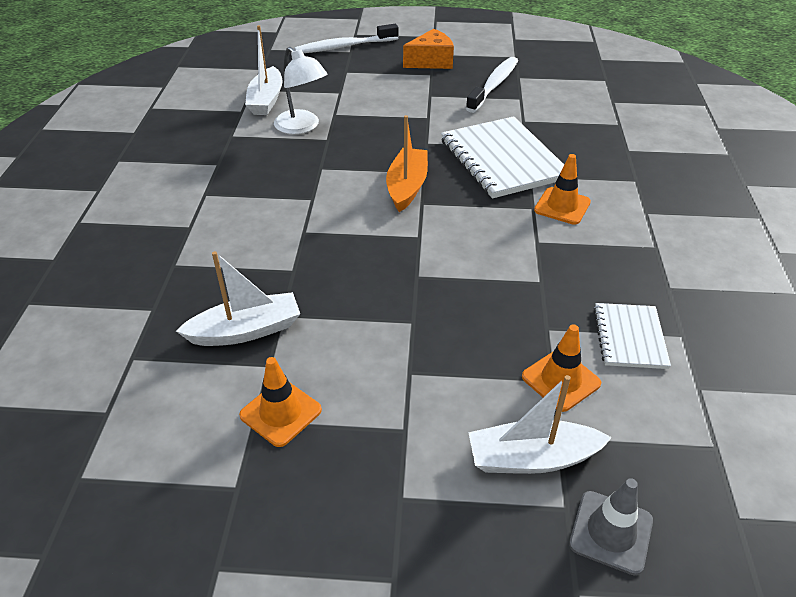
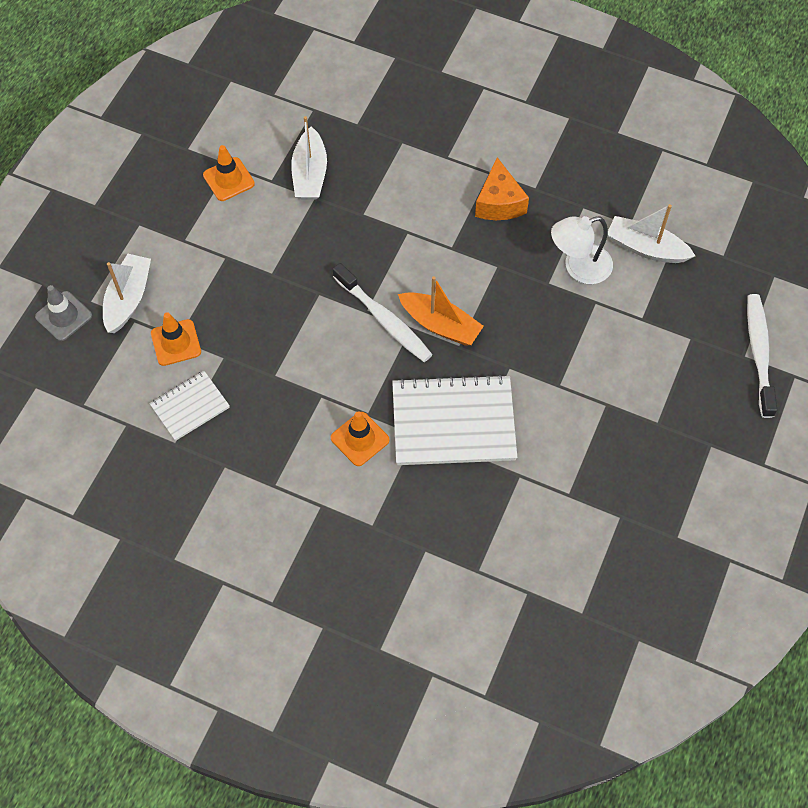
camera: 110 degrees right, 20 degrees up
(431, 61) = (690, 435): orange cheese -> orange cheese (499, 203)
(494, 85) = (609, 480): white toothbrush -> white toothbrush (384, 319)
(629, 337) = (190, 406): white notebook -> white notebook turned 60 degrees counterclockwise

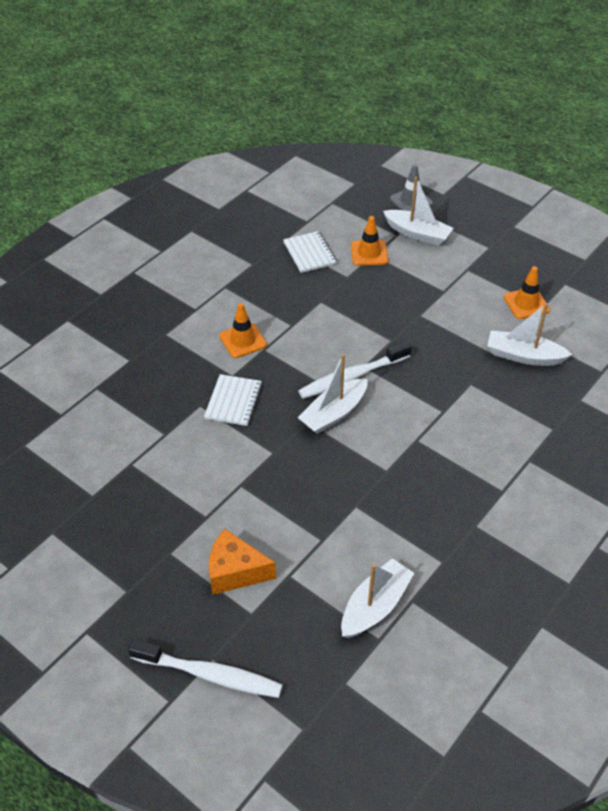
camera: 105 degrees right, 15 degrees down
(440, 325) = (334, 413): orange boat -> white boat
(453, 422) = (233, 401): white notebook -> white notebook, size x0.54
(499, 203) = (462, 489): orange cheese -> orange cheese (235, 571)
(578, 267) = (366, 537): white lamp -> none

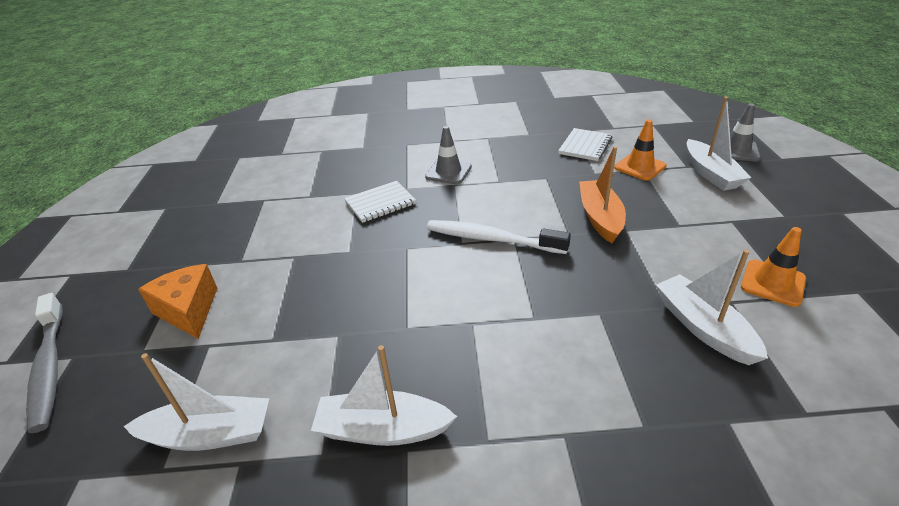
camera: 50 degrees right, 10 degrees down
(210, 674) = (49, 368): white toothbrush -> grey toothbrush
(243, 340) = (448, 172): orange traffic cone -> grey traffic cone
(334, 413) = (435, 255): white boat -> white boat (382, 429)
(395, 315) = (600, 217): none -> orange boat

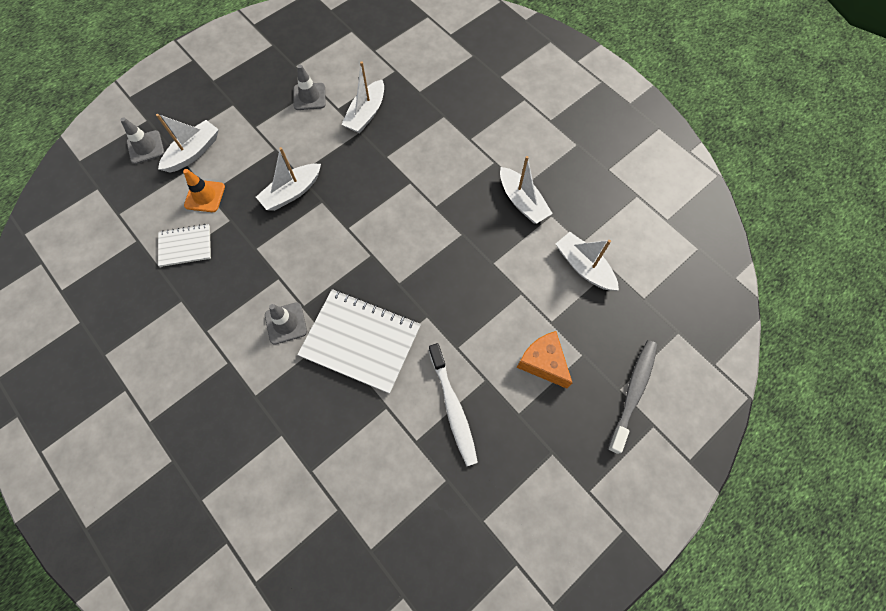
camera: 130 degrees left, 30 degrees up
(189, 310) = (543, 362): orange cheese -> orange cheese turned 120 degrees clockwise
(380, 203) = (361, 341): white notebook -> white notebook, size x1.85
(491, 239) = (356, 240): white toothbrush -> white toothbrush (453, 408)
(600, 217) = (292, 192): orange boat -> white boat
(772, 283) = (309, 97): orange traffic cone -> grey traffic cone

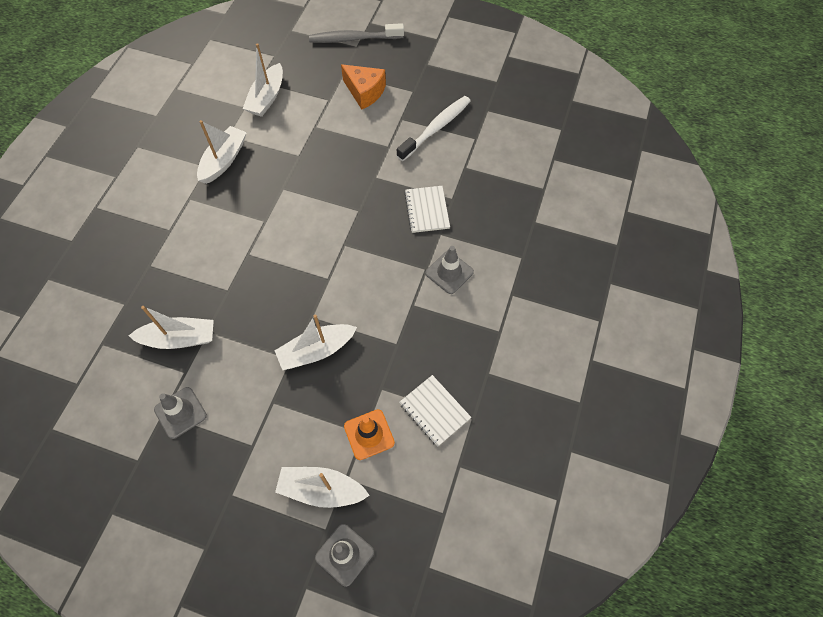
camera: 120 degrees left, 5 degrees down
(292, 192) = (316, 350): white boat -> white boat turned 135 degrees clockwise
(361, 341) = (427, 210): white notebook -> white notebook, size x0.54
(543, 362) = (365, 92): orange cheese -> orange cheese turned 75 degrees counterclockwise

